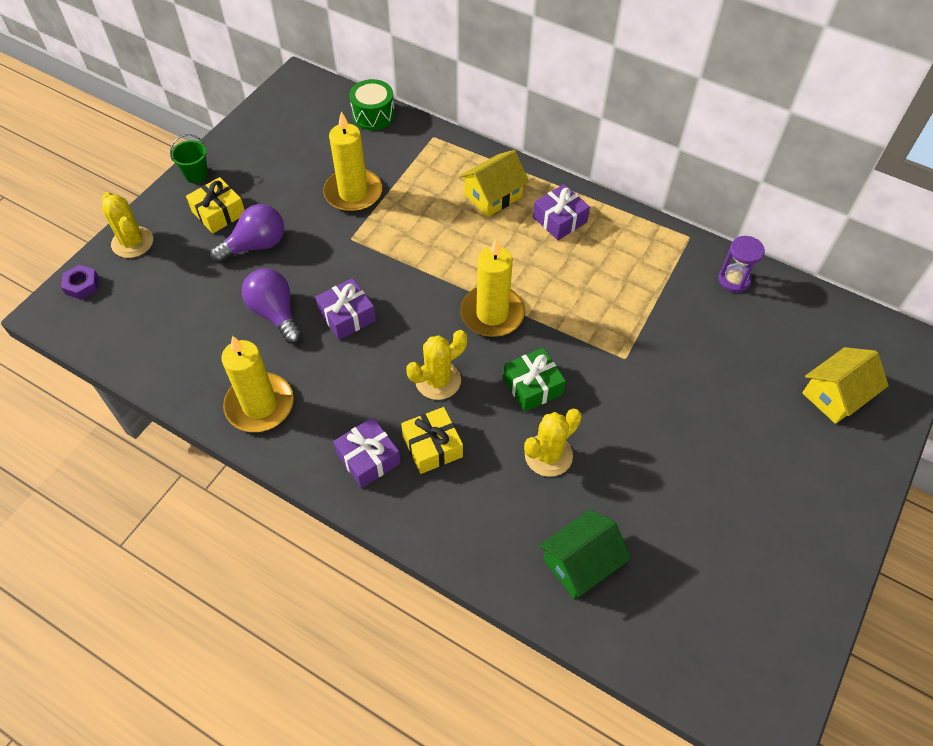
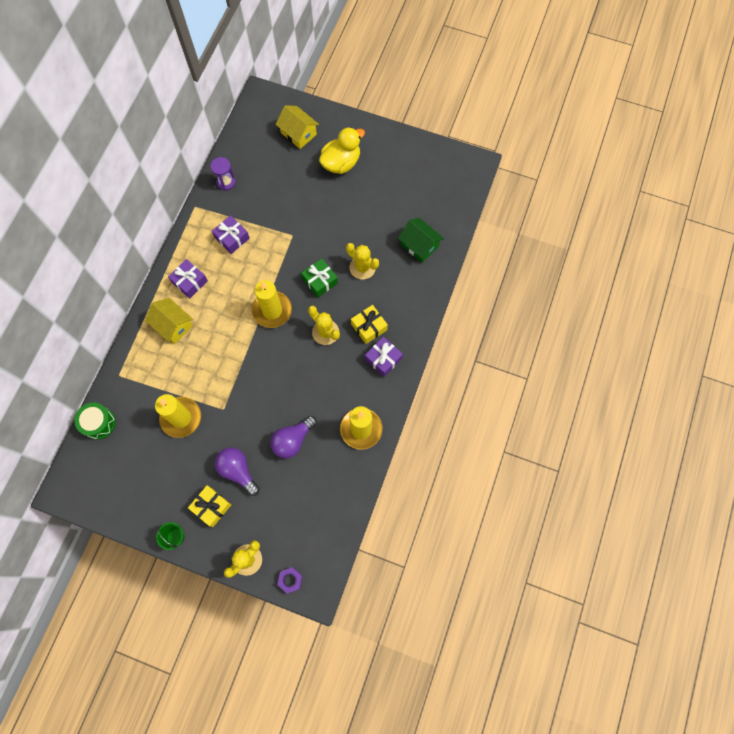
camera: 100 degrees left, 15 degrees up
(347, 316) = (287, 395): purple gift -> purple gift (232, 238)
(772, 455) = (341, 163): none -> yellow duck

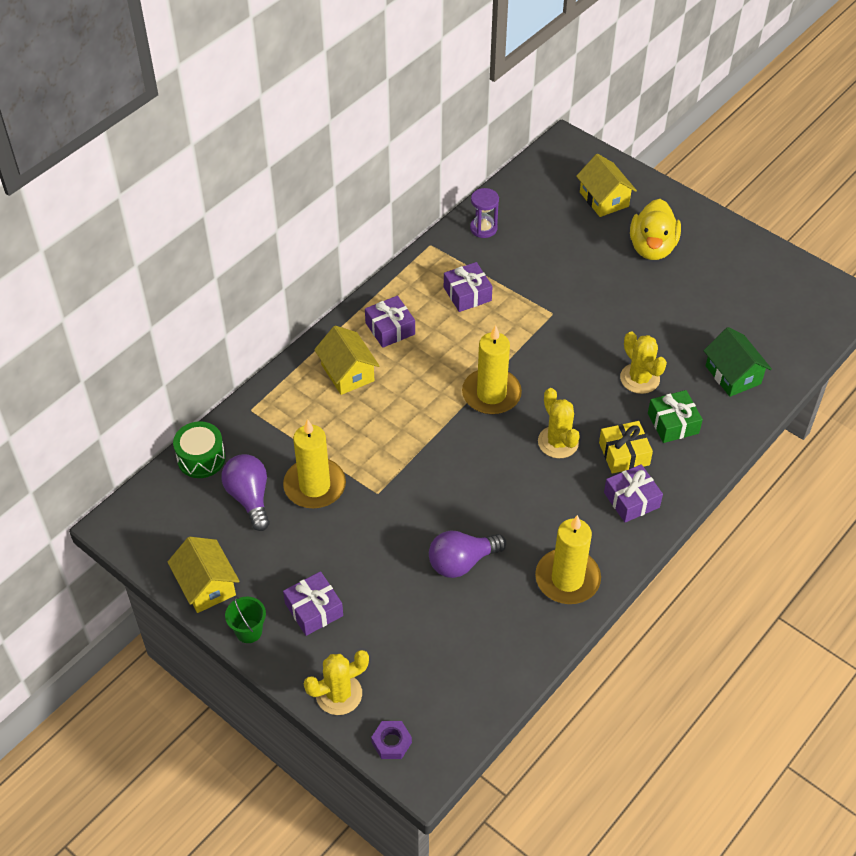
camera: 20 degrees right, 20 degrees down
(137, 514) = (206, 585): none -> yellow house
(211, 507) = (314, 609): yellow gift -> purple gift
(238, 471) = (368, 576): purple light bulb -> purple light bulb (249, 498)
(320, 281) = (572, 378): green gift -> green gift (673, 423)
(341, 163) = (652, 248): yellow duck -> yellow duck turned 120 degrees clockwise

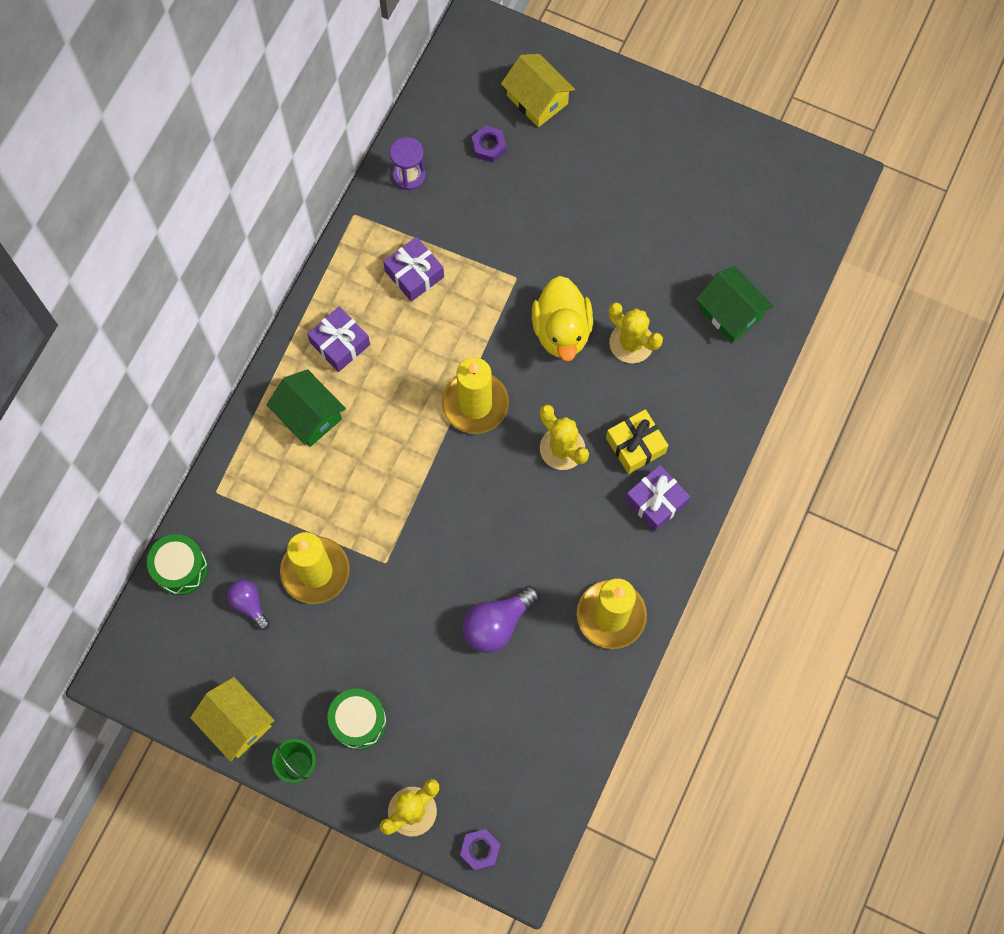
camera: 15 degrees left, 20 degrees up
(249, 498) = (249, 604): purple light bulb -> purple light bulb, size x0.63
(314, 609) = (358, 721): purple gift -> green drum
(347, 373) = (309, 416): yellow house -> green house
(555, 222) = (489, 146): none -> purple nut
(652, 248) = (607, 157): yellow duck -> yellow duck (562, 331)
(673, 423) = (679, 393): green gift -> none

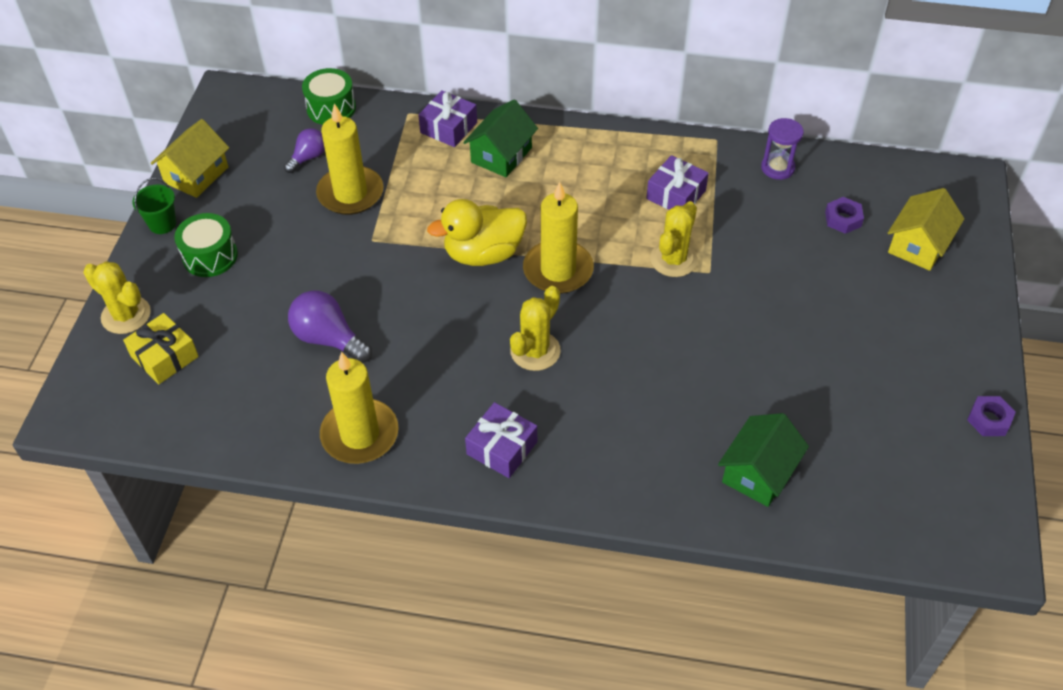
camera: 75 degrees right, 20 degrees down
(340, 344) = (581, 159): purple gift -> purple gift (448, 128)
(480, 850) = (91, 377): purple nut -> purple nut (989, 419)
(562, 331) = (667, 322): yellow duck -> yellow duck (483, 253)
(631, 343) = (680, 385): yellow cactus -> yellow cactus (673, 259)
(635, 445) = (561, 415): yellow gift -> yellow gift (165, 357)

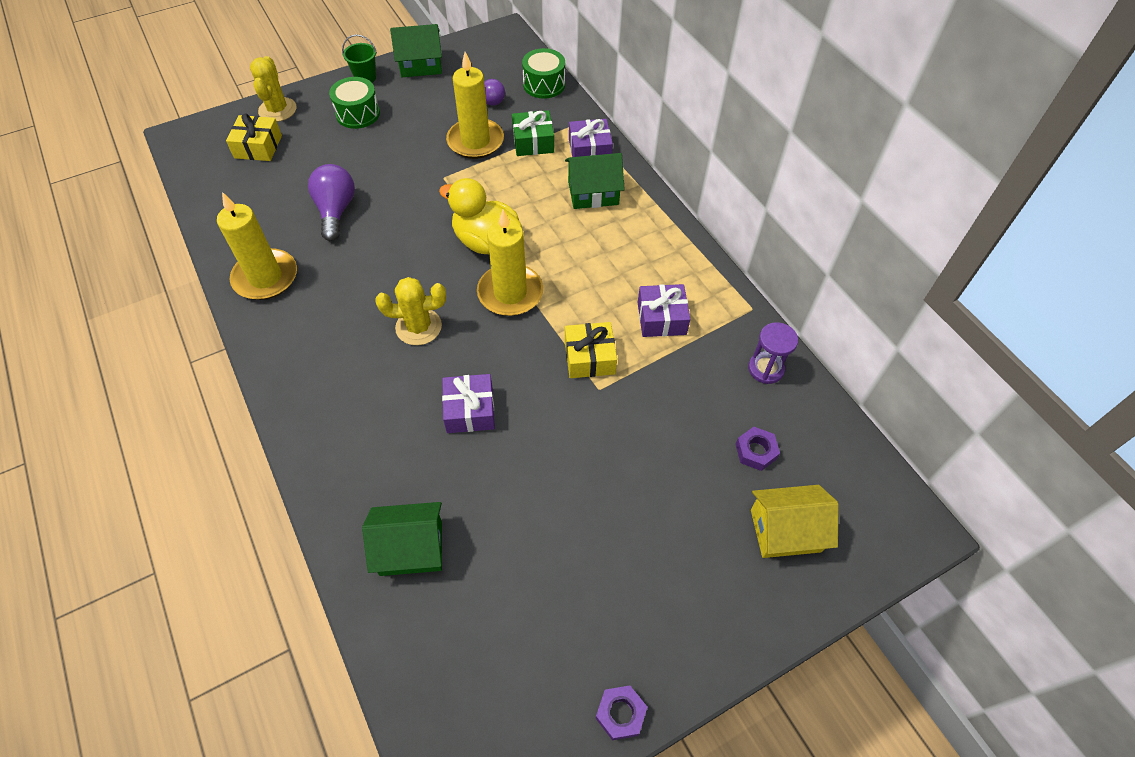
camera: 50 degrees right, 5 degrees up
(196, 175) = (420, 65): yellow house -> green house
(396, 156) = (533, 142): none -> green gift
(502, 448) = (311, 362): purple gift -> purple gift (470, 410)
(673, 259) = (589, 357): yellow cactus -> yellow gift

